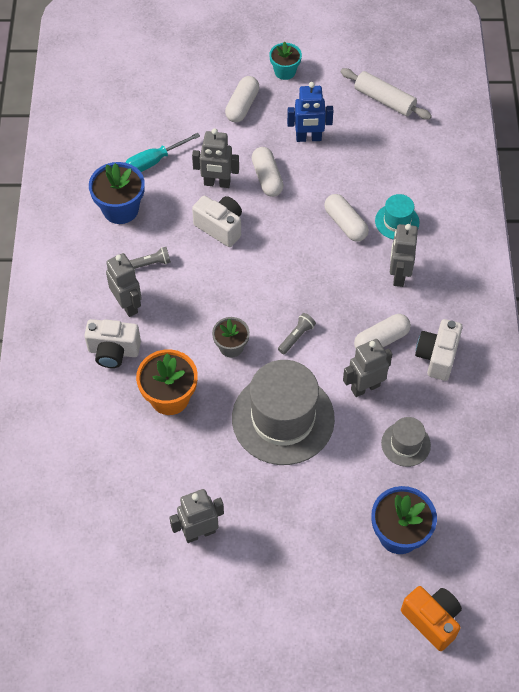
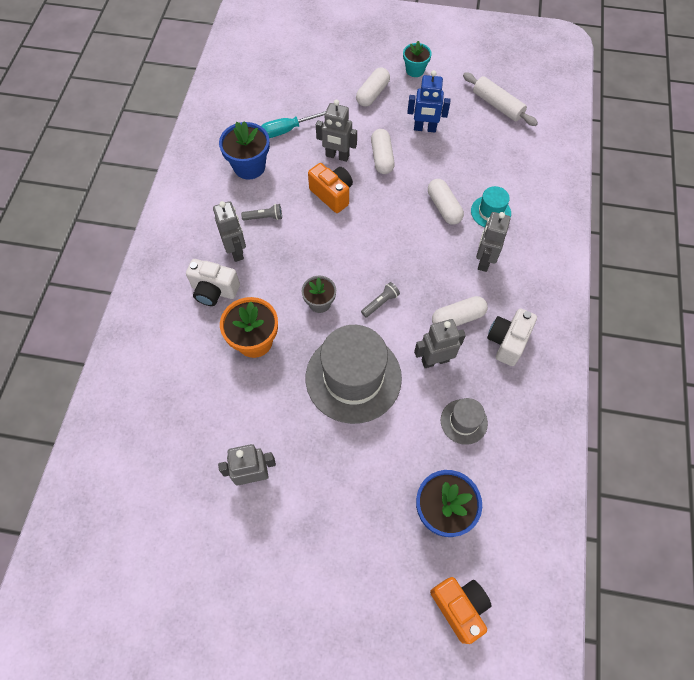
camera: 10 degrees right, 5 degrees up
(220, 227) = (332, 194): white camera -> orange camera

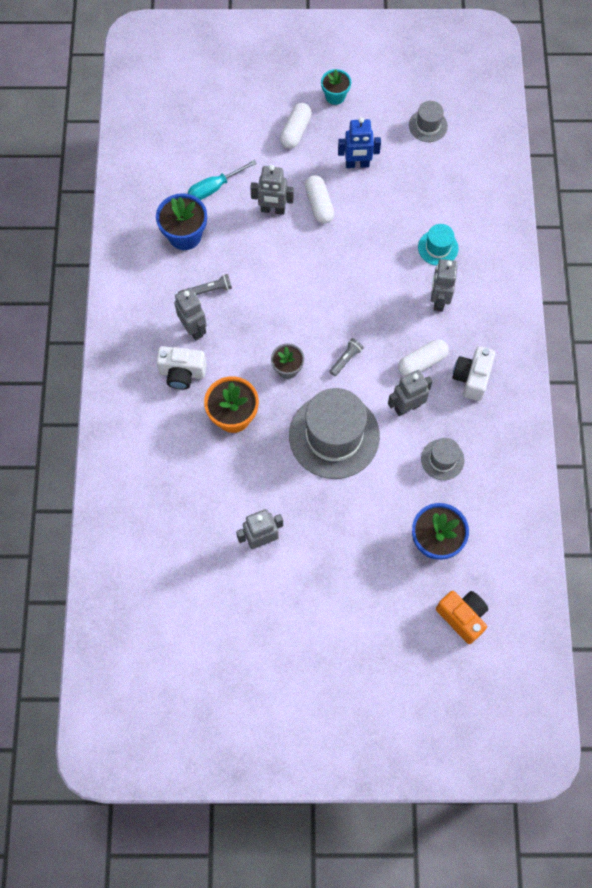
camera: 10 degrees left, 5 degrees up
(332, 194) = (276, 253): orange camera -> none
(443, 207) = (390, 250): white capsule -> none
(497, 105) = (428, 125): white rolling pin -> grey hat

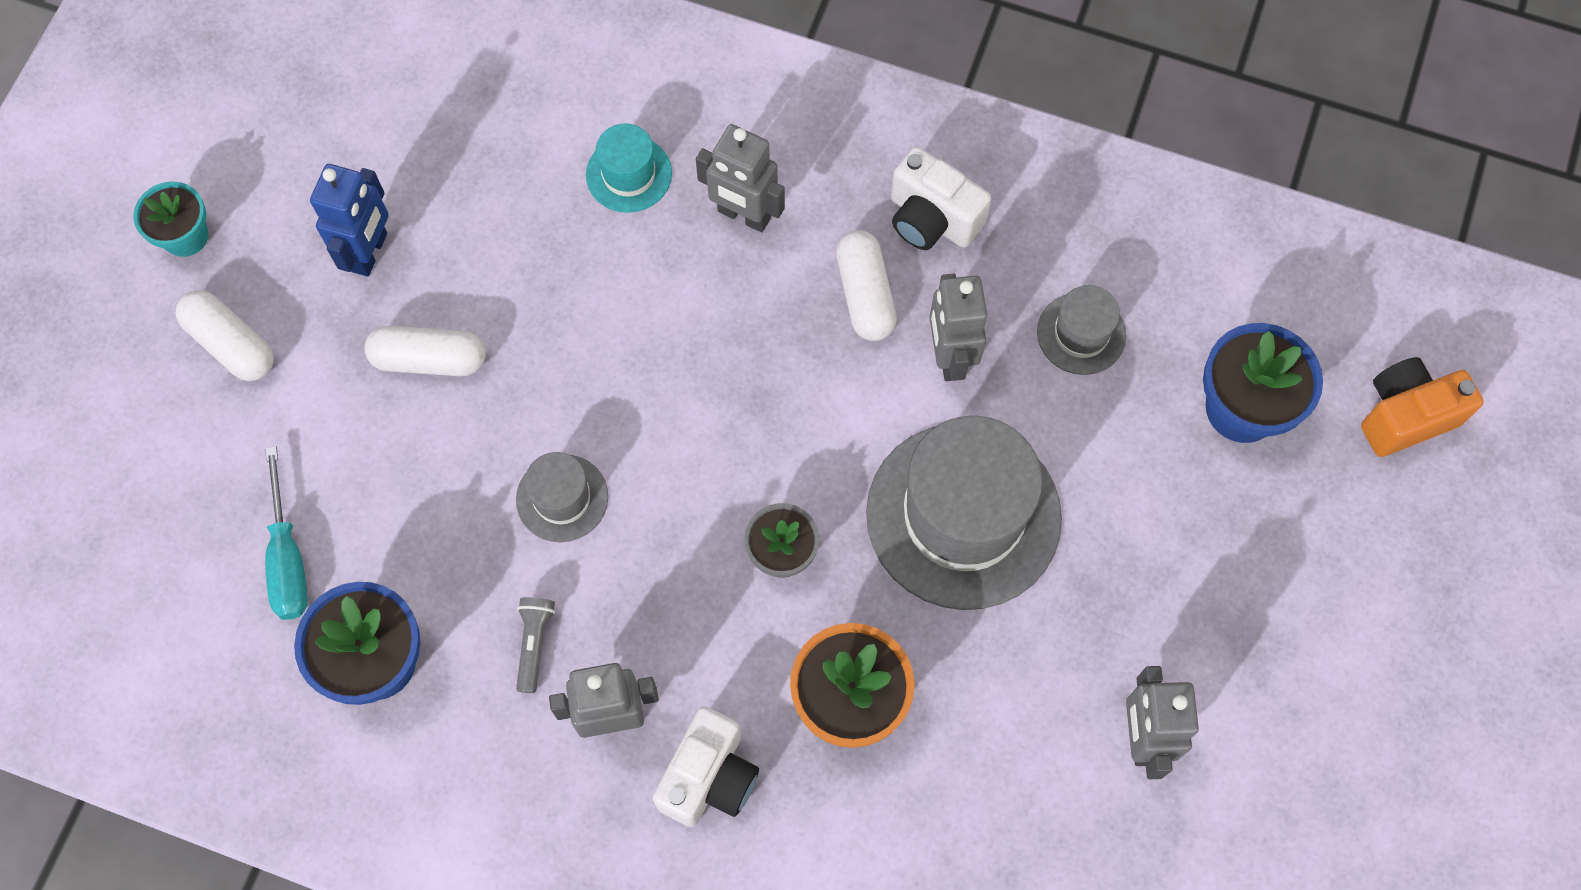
camera: 70 degrees left, 0 degrees up
(273, 210) = (399, 455): grey robot -> none
(346, 359) = (804, 433): grey flashlight -> none
(428, 125) = (345, 90): grey hat -> grey hat (562, 498)

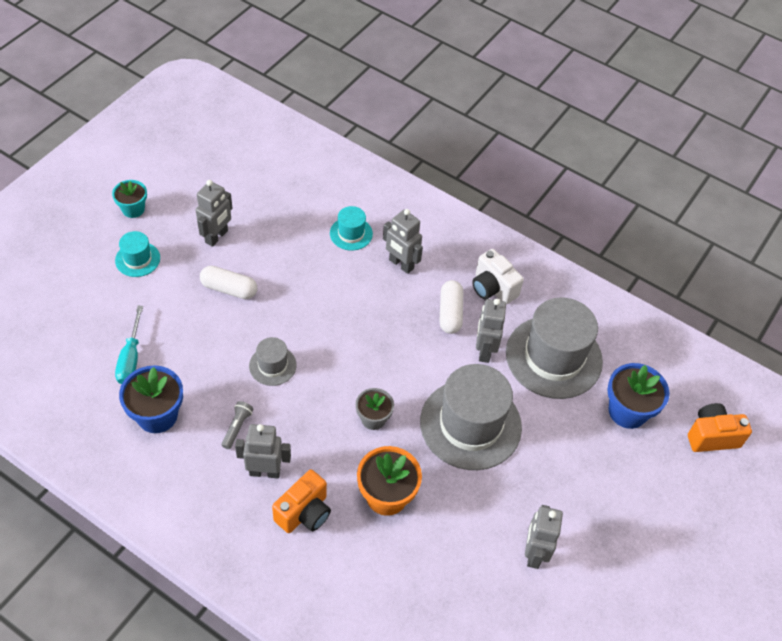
camera: 10 degrees right, 15 degrees down
(231, 344) = (137, 259): white capsule -> turquoise hat
(370, 252) = (217, 237): blue robot -> grey robot
(709, 777) = (304, 513): white camera -> orange camera
(1081, 333) = (553, 357): grey hat -> grey hat, size x2.11

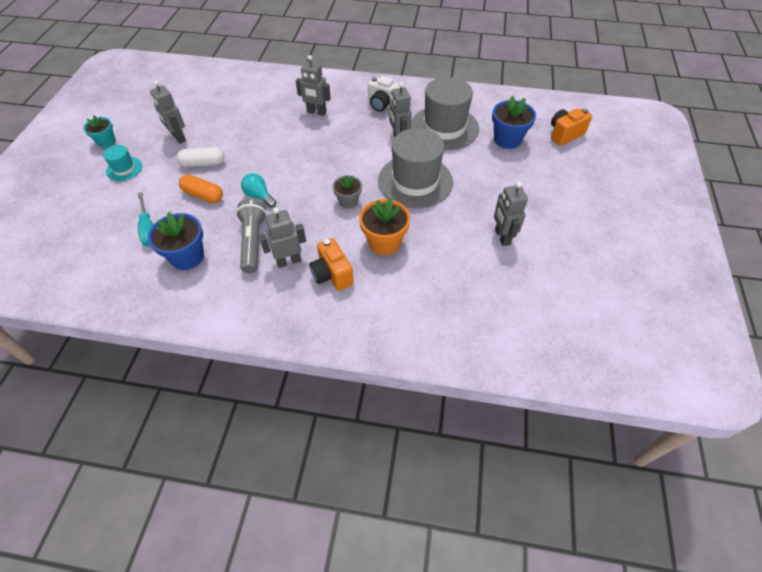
camera: 20 degrees left, 0 degrees up
(210, 336) = (203, 195): none -> orange capsule
(217, 237) = (178, 137): grey robot -> grey robot turned 135 degrees clockwise
(237, 427) = (253, 242): grey flashlight -> grey flashlight, size x1.96
(272, 365) = (259, 196): grey hat -> turquoise light bulb
(304, 513) = (332, 275): orange camera -> orange camera turned 135 degrees clockwise
(351, 233) = (273, 107): turquoise hat -> none
(450, 313) = (364, 127): white capsule -> none

